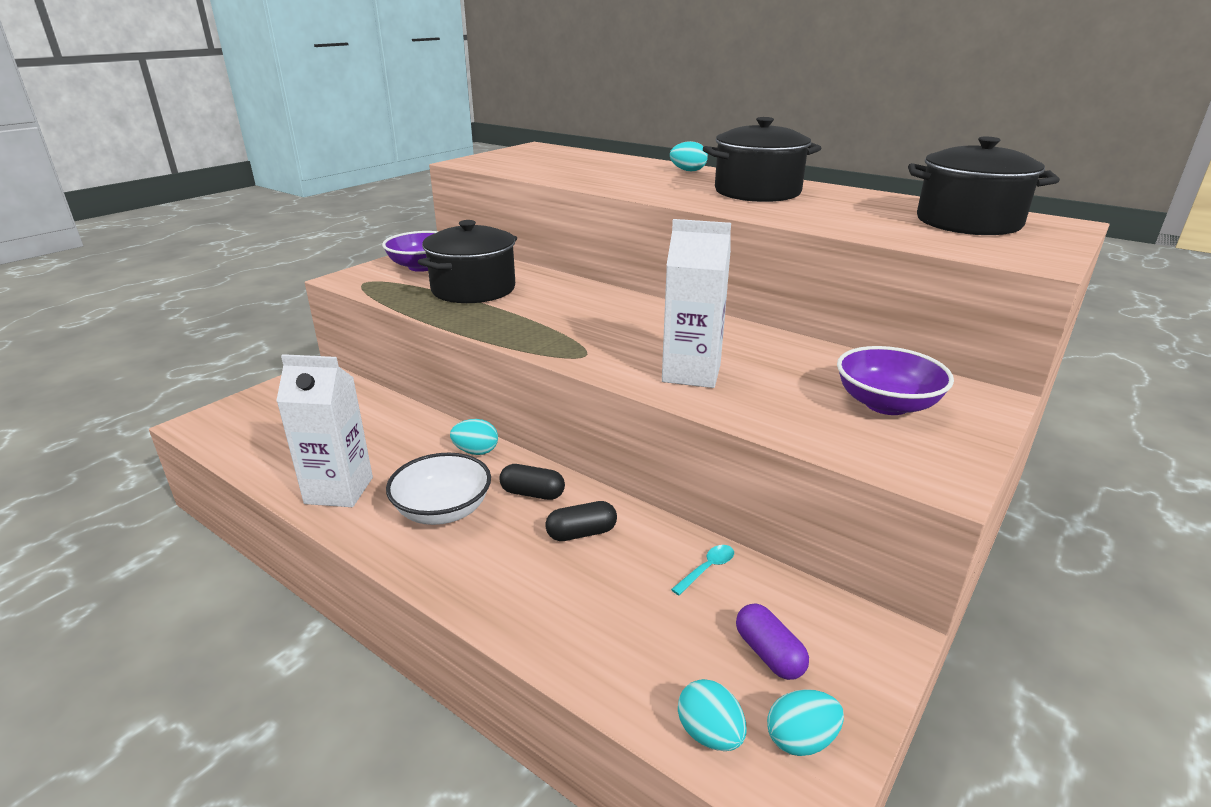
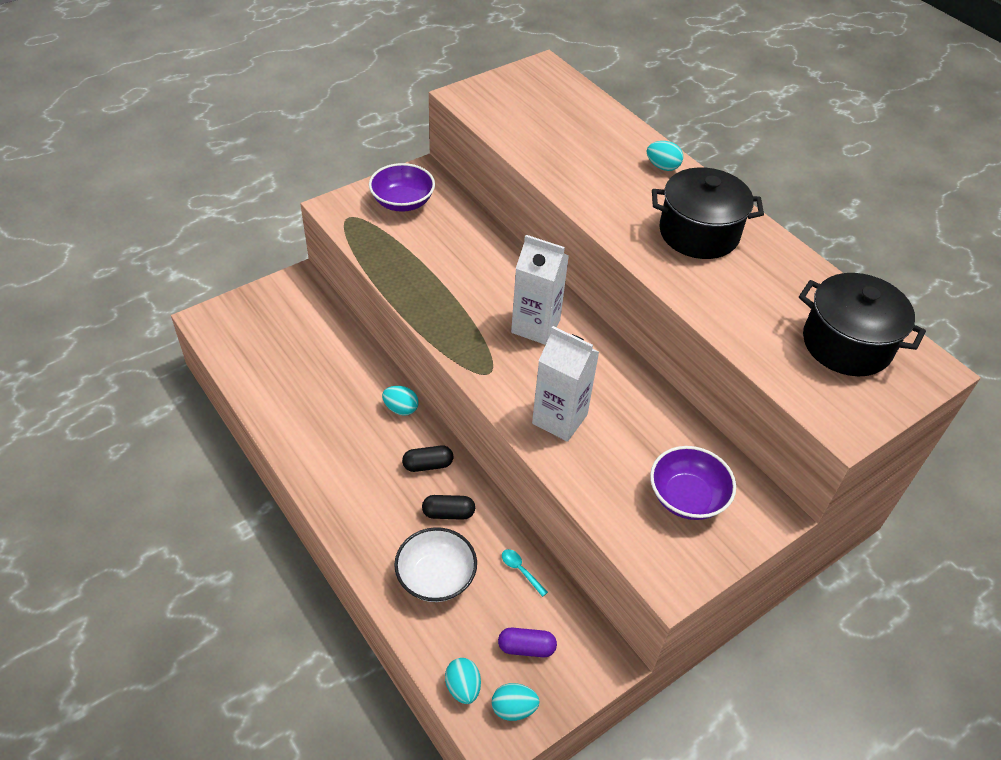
camera: 15 degrees right, 20 degrees up
(339, 490) = (294, 422): white carton -> white carton (535, 326)
(443, 510) = (360, 463): white bowl -> white bowl (436, 577)
(473, 289) = (434, 252): black pot -> none
(532, 493) = (428, 465): black capsule -> black capsule turned 45 degrees counterclockwise
(707, 569) = (521, 570): turquoise spoon -> turquoise spoon turned 105 degrees counterclockwise
(769, 654) = (526, 647): purple capsule -> purple capsule turned 75 degrees counterclockwise

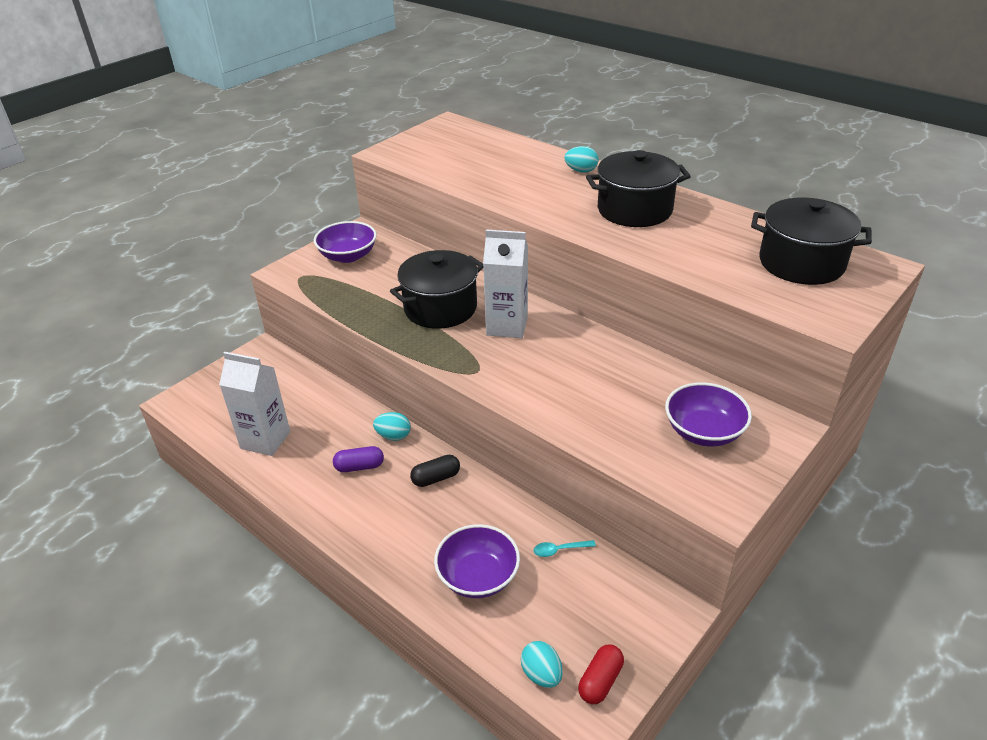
camera: 10 degrees left, 10 degrees down
(436, 577) = (478, 576): white bowl -> purple bowl
(448, 513) = (470, 516): black capsule -> none
(476, 289) = (440, 308): none -> black pot
(513, 708) = (600, 681): turquoise egg -> red capsule
(521, 570) = (559, 550): turquoise spoon -> turquoise spoon turned 45 degrees counterclockwise
(526, 647) = (591, 619): purple capsule -> purple capsule (359, 467)
(559, 419) = (559, 394): white carton -> white carton (265, 440)

